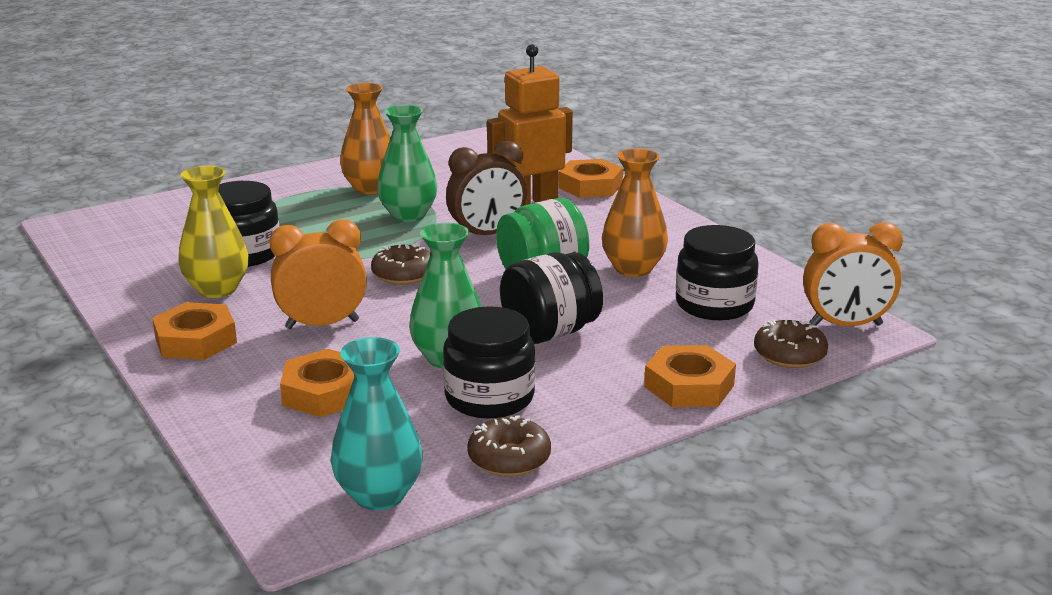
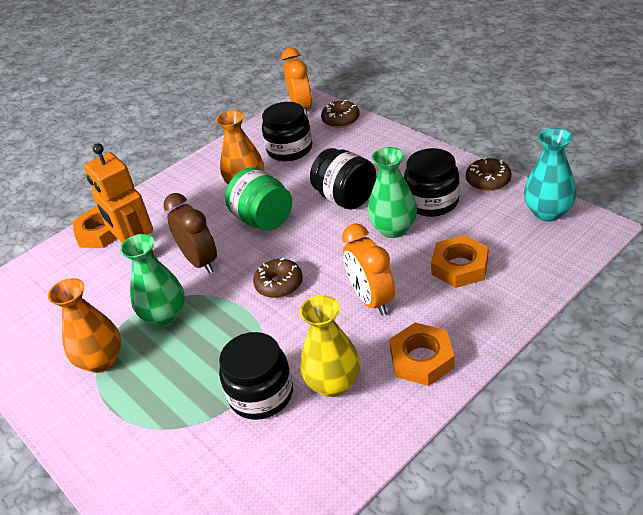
camera: 95 degrees left, 15 degrees up
(689, 386) = (387, 142): orange nut -> none

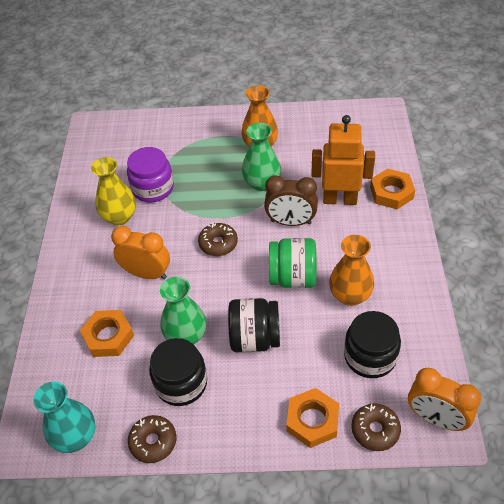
camera: 130 degrees right, 10 degrees up
(261, 394) = (153, 188): black jar -> purple jar
(421, 359) = (81, 260): orange nut -> orange nut (312, 420)

